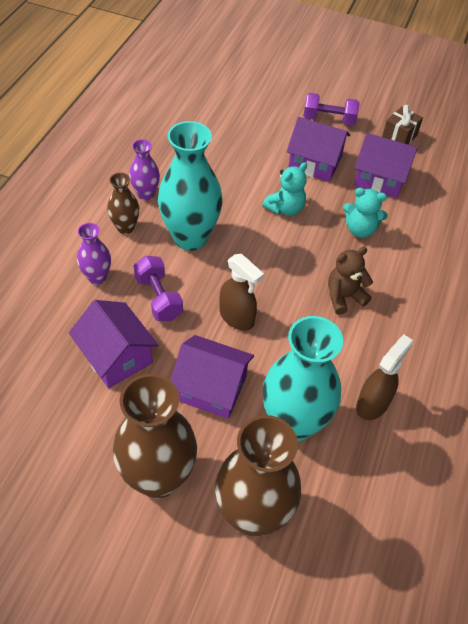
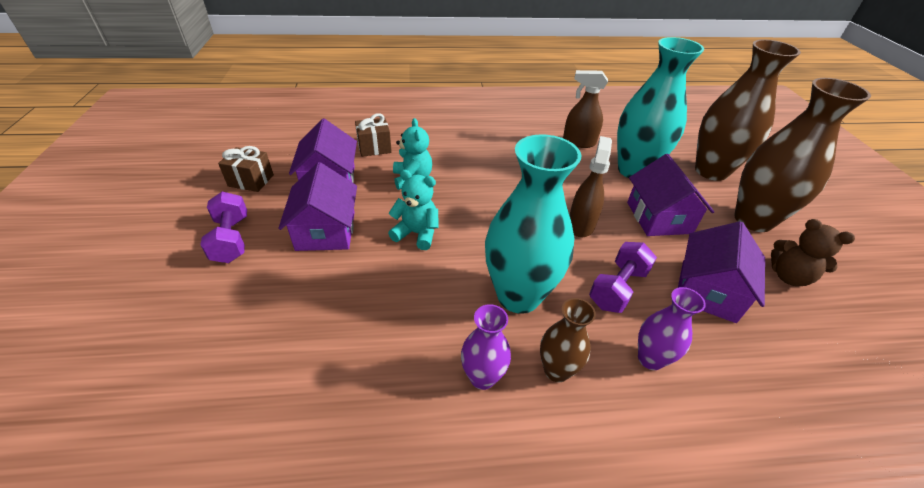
camera: 115 degrees left, 10 degrees down
(344, 297) = (499, 172): brown teddy bear -> brown teddy bear (788, 276)
(425, 220) = (374, 148): none -> brown gift

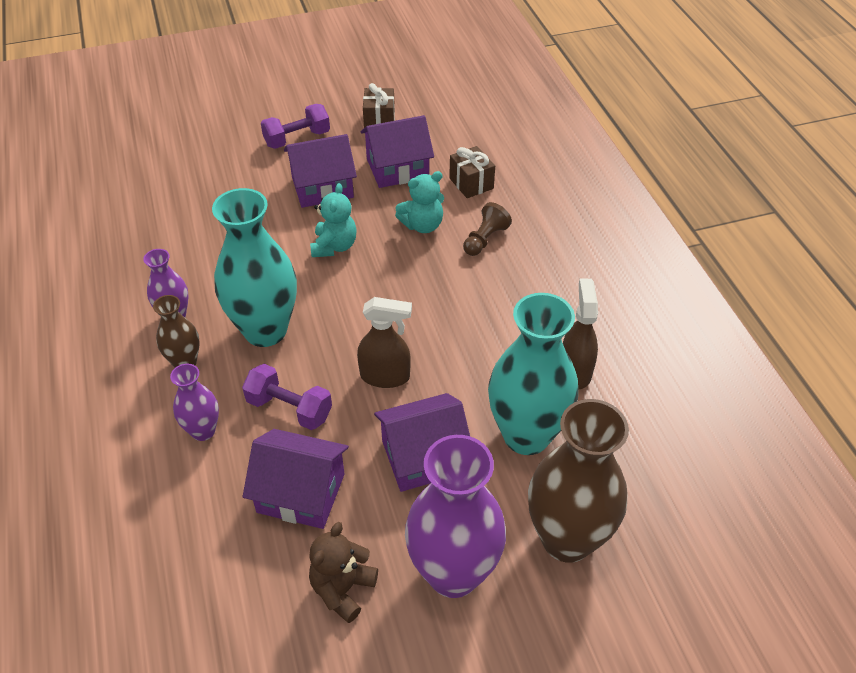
camera: 80 degrees right, 5 degrees up
(442, 153) = (485, 239): none -> brown pawn
(753, 220) = (453, 573): brown vase -> purple vase

